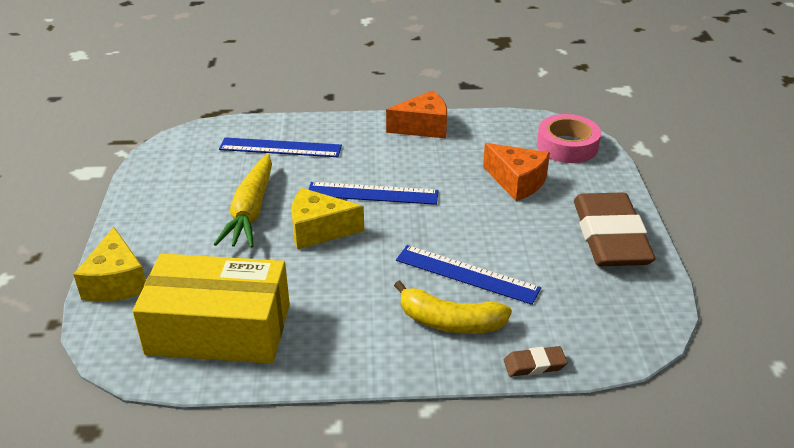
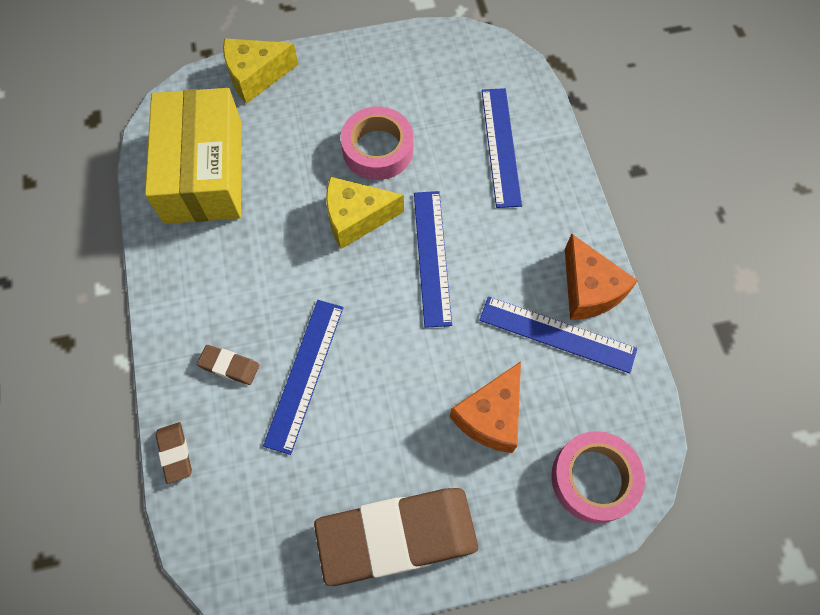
camera: 80 degrees right, 30 degrees up
(251, 211) = (377, 149): yellow carrot -> pink tape
(319, 230) = (356, 218): yellow cheese -> yellow cheese turned 90 degrees counterclockwise
(450, 322) = (229, 366): yellow banana -> brown eraser
(456, 145) = (557, 334): none -> blue ruler

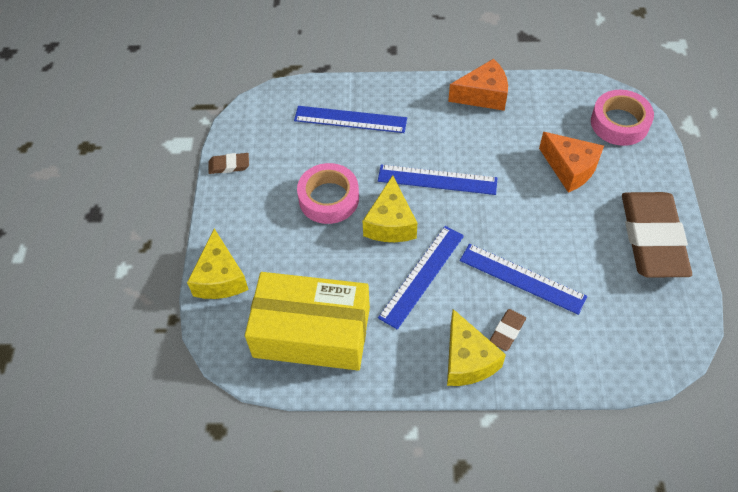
camera: 75 degrees left, 10 degrees down
(175, 453) = (578, 379): brown eraser -> brown eraser (229, 165)
(187, 328) = (467, 360): none -> yellow cheese
(557, 334) = (514, 119): blue ruler -> blue ruler (422, 276)

